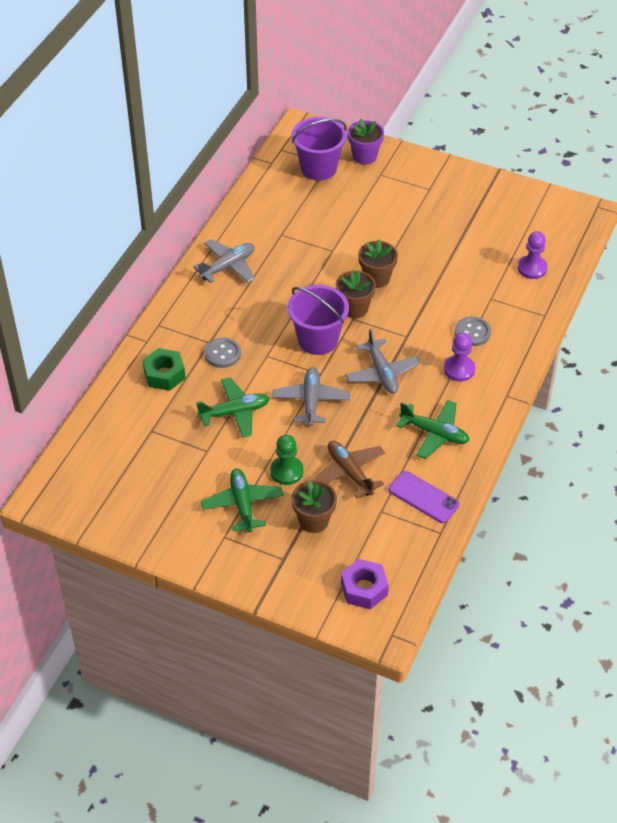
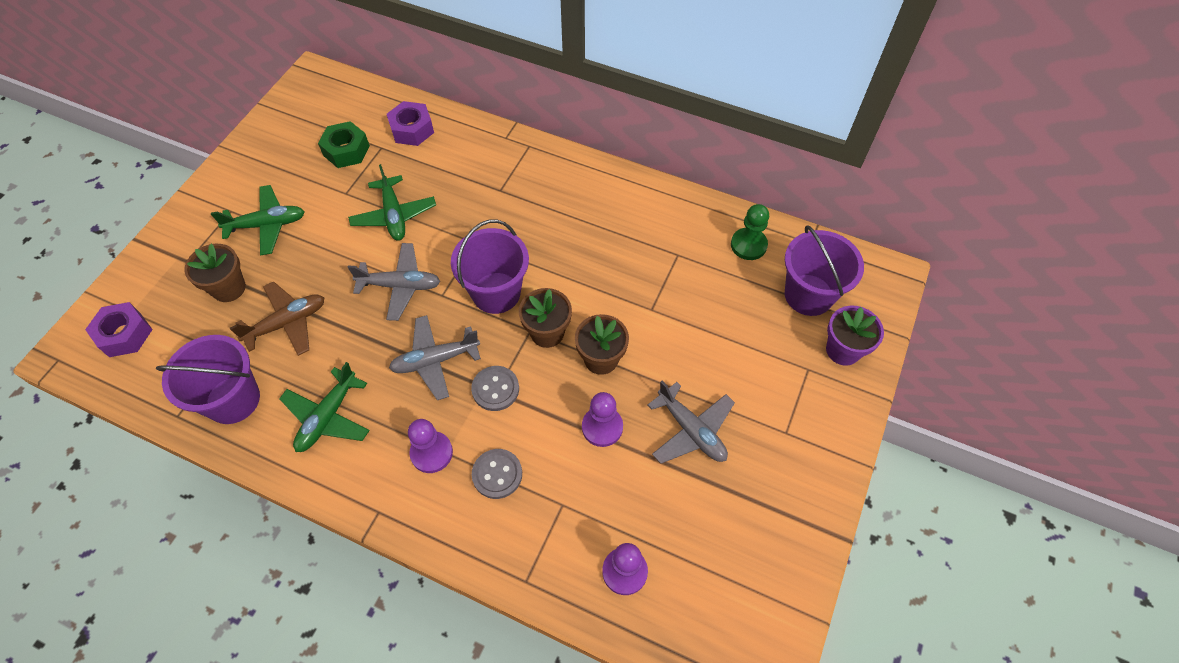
camera: 90 degrees right, 10 degrees up
(130, 409) = (412, 129): none -> purple nut
(164, 374) = (456, 154): green nut -> green nut (346, 150)
(222, 354) = (481, 202): grey button -> grey button (495, 389)
(228, 266) = (619, 203): grey plane -> grey plane (691, 430)
(286, 471) = (302, 263): green pawn -> green pawn (748, 245)
(423, 497) = (233, 399): purple phone -> purple bucket
(432, 278) = (602, 427): none -> purple pawn

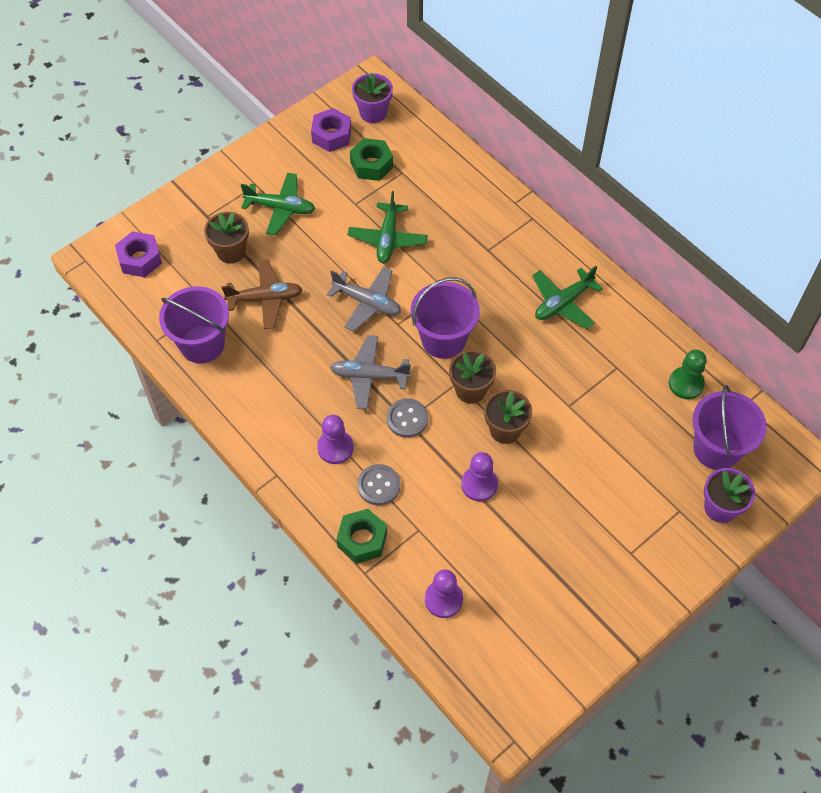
camera: 25 degrees right, 0 degrees up
(327, 102) = (373, 113): none -> purple flower pot
(328, 417) = (268, 387): green plane -> green plane (563, 303)
(412, 129) = (436, 165): purple nut -> purple nut (331, 135)
(506, 544) = (362, 540): none -> green nut
(691, 430) = (551, 518): grey plane -> none

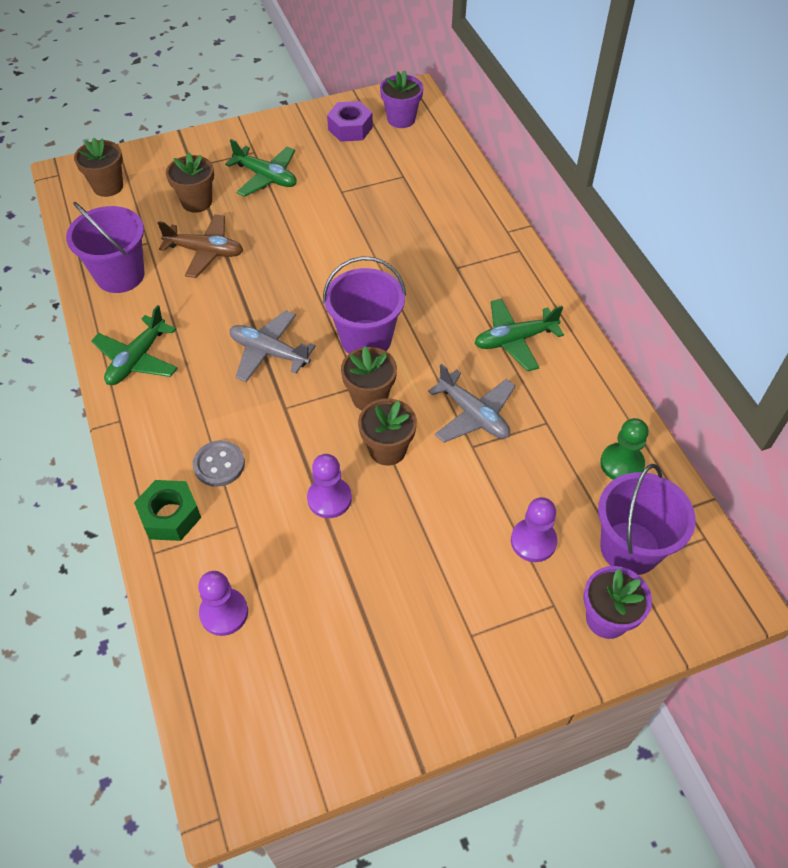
camera: 20 degrees right, 5 degrees down
(140, 259) = (108, 186): purple nut -> brown flower pot
(335, 448) = (195, 412): purple pawn -> purple pawn (533, 541)
(367, 302) = (305, 282): grey plane -> grey plane (473, 415)
(371, 165) = (376, 162): green nut -> none
(387, 239) = (357, 230): green plane -> green plane (137, 359)
(407, 419) = (286, 406): grey button -> none

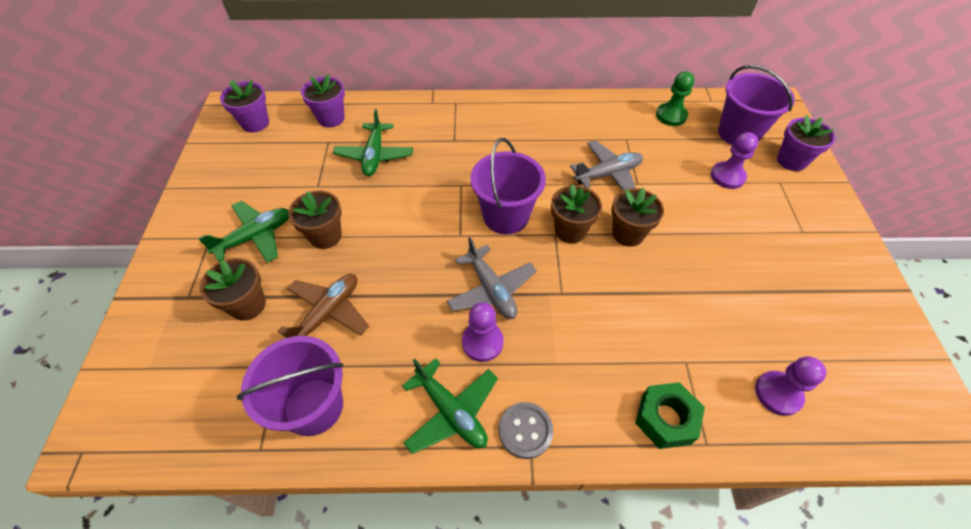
camera: 70 degrees left, 0 degrees up
(108, 186) = (152, 393): brown flower pot -> brown flower pot (325, 236)
(219, 464) = (613, 362): grey button -> grey button (525, 430)
(269, 352) = (491, 289): grey plane -> grey plane turned 75 degrees counterclockwise
(329, 498) = (669, 285): purple pawn -> purple pawn (482, 342)
(350, 128) = (238, 158): purple nut -> none
(437, 165) = (331, 118): none -> purple flower pot
(515, 340) = (544, 131): green plane -> green plane (374, 155)

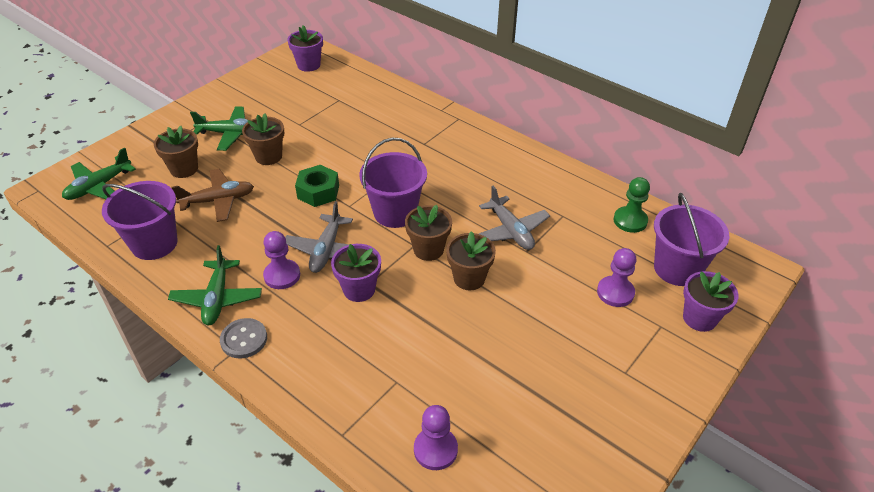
camera: 40 degrees right, 10 degrees down
(331, 118) = (358, 86): purple flower pot -> purple flower pot (359, 289)
(374, 155) = (357, 124): green plane -> green plane (99, 186)
(608, 174) = (511, 231): grey plane -> grey plane turned 45 degrees clockwise
(665, 419) = (335, 400): green nut -> green nut (318, 192)

